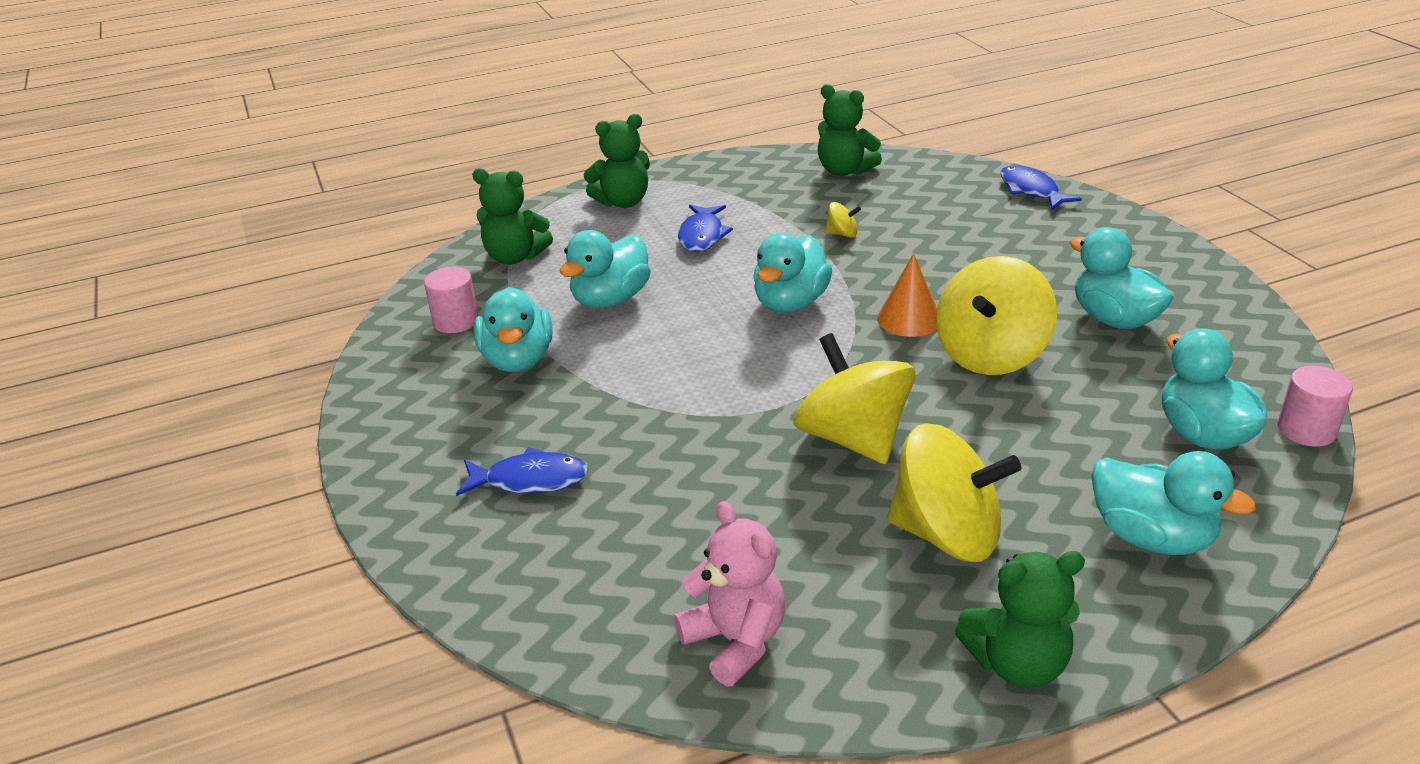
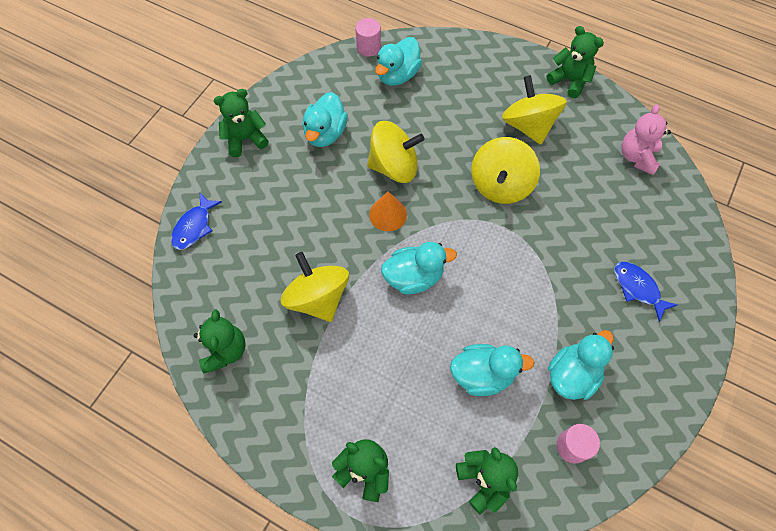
camera: 130 degrees left, 30 degrees up
(702, 236) = (374, 379): blue fish -> none
(842, 234) = (318, 298): yellow spinning top -> yellow spinning top, size x2.43
(1151, 537) = (475, 70): turquoise duck -> none
(1156, 256) = (245, 139): none -> green teddy bear

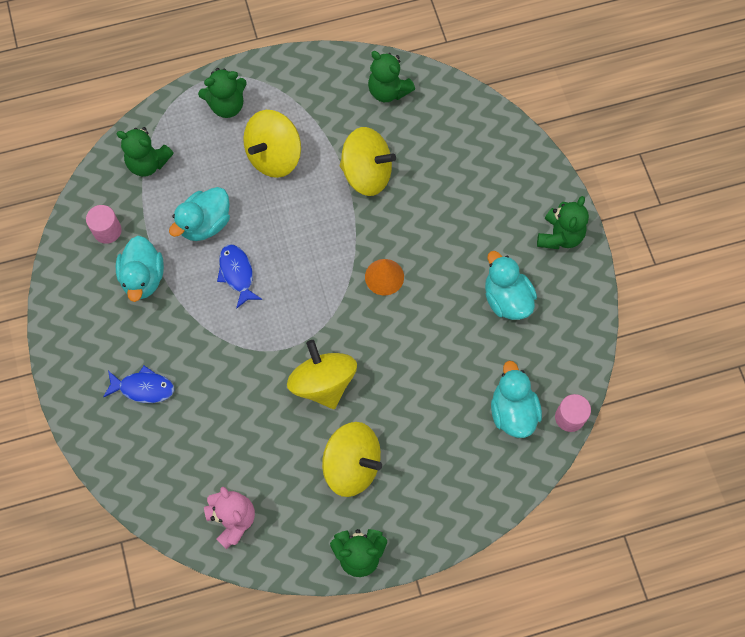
camera: 135 degrees right, 5 degrees up
(194, 227) = (508, 142): blue fish -> blue fish (237, 274)
(394, 166) = (422, 321): yellow spinning top -> yellow spinning top (274, 156)
(414, 277) = (316, 247): turquoise duck -> none

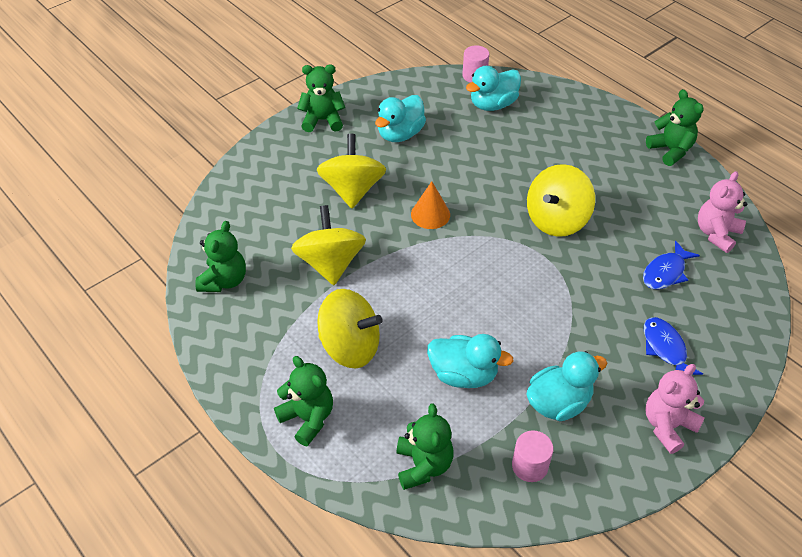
camera: 115 degrees left, 20 degrees down
(80, 344) = (667, 425): none -> pink teddy bear
(237, 274) = (499, 323): blue fish -> blue fish (665, 272)
(352, 465) = (609, 177): yellow spinning top -> yellow spinning top (352, 190)

